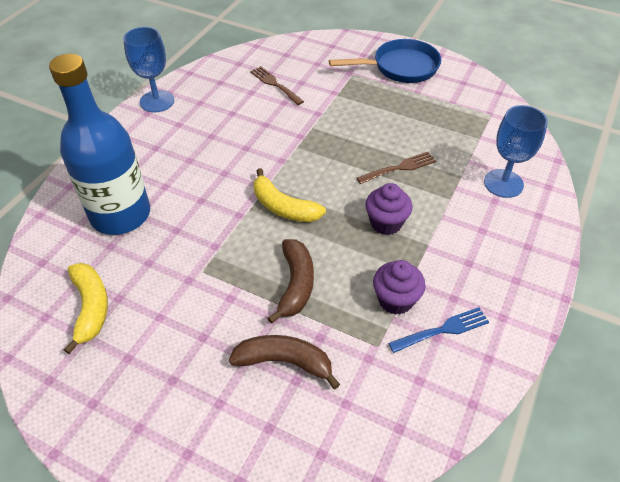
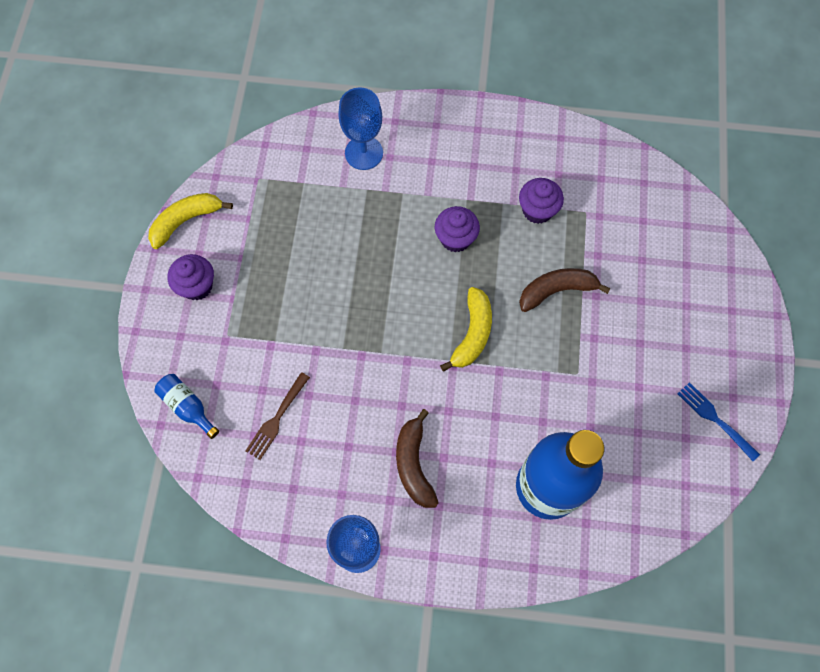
camera: 110 degrees left, 20 degrees up
(90, 308) = (658, 450): yellow banana -> yellow banana (186, 221)
(284, 362) = (631, 273): brown banana -> brown banana (414, 464)
(307, 49) = (188, 407): none -> blue bottle
(399, 168) = (376, 245): brown fork -> none
(400, 67) = (197, 286): blue pan -> purple cupcake
(442, 330) = (550, 171): blue fork -> blue fork (715, 419)

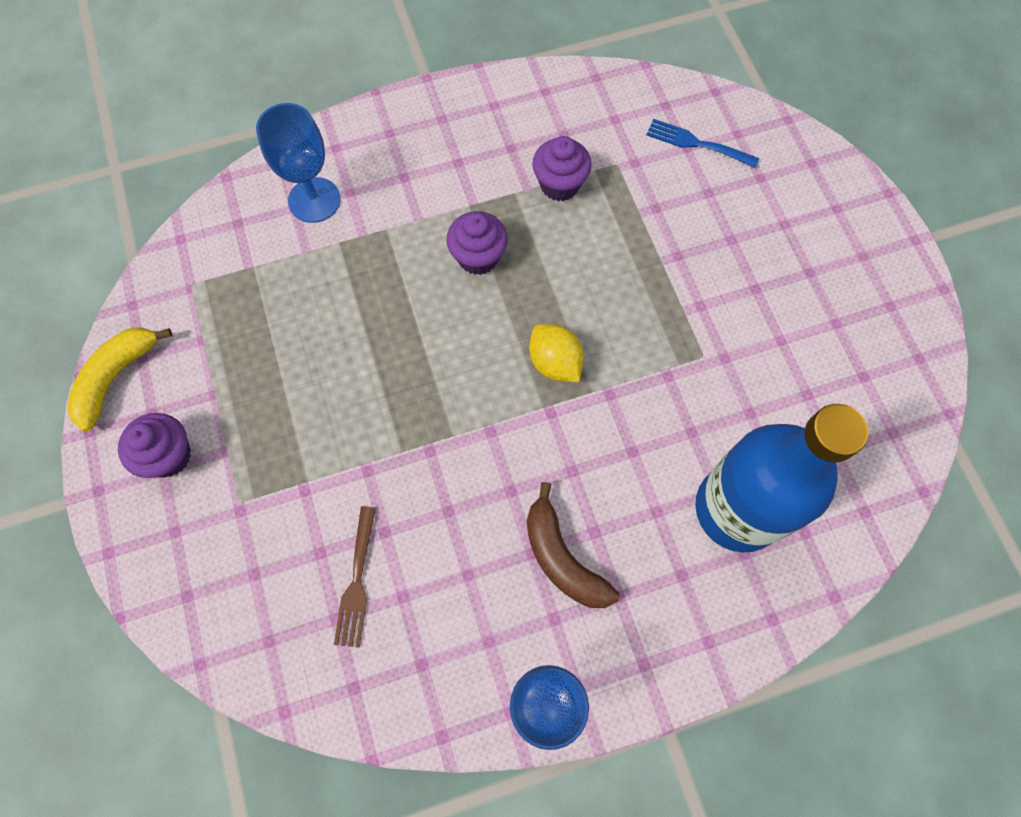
camera: 25 degrees left, 0 degrees up
(188, 407) = (228, 622): blue bottle -> none
(472, 334) = (555, 363): yellow banana -> yellow lemon
(556, 291) = (629, 269): brown banana -> none
(715, 419) = (884, 340): blue fork -> blue fork (697, 144)

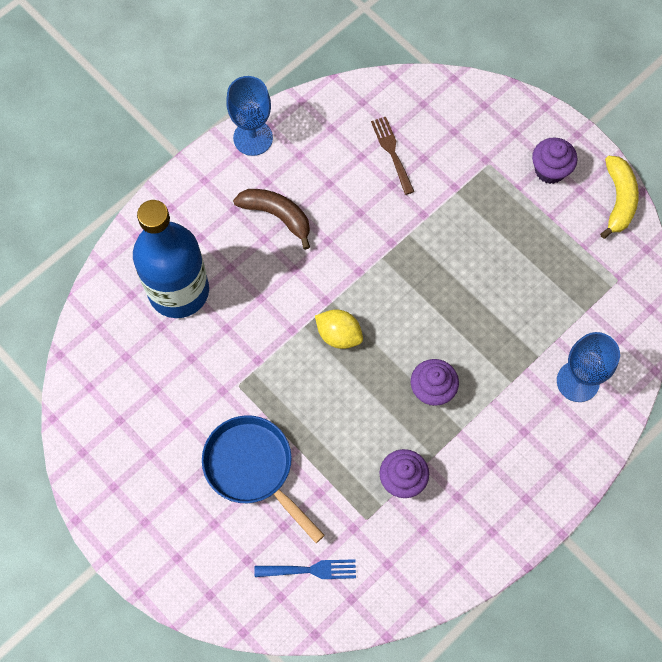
camera: 155 degrees right, 0 degrees up
(720, 260) = (253, 468): none -> blue pan

